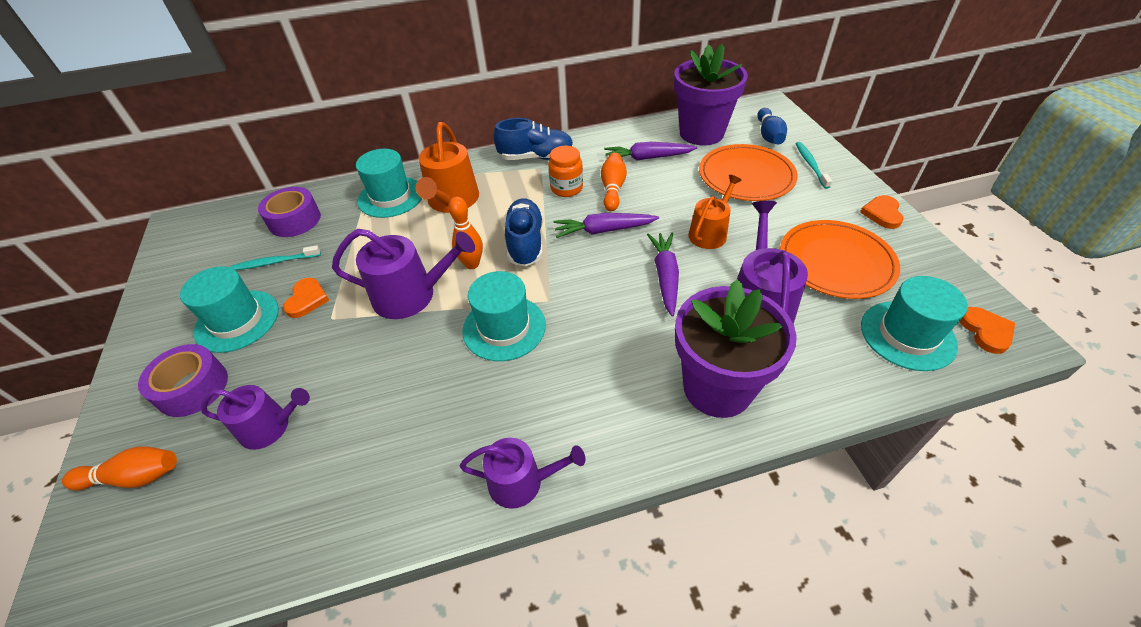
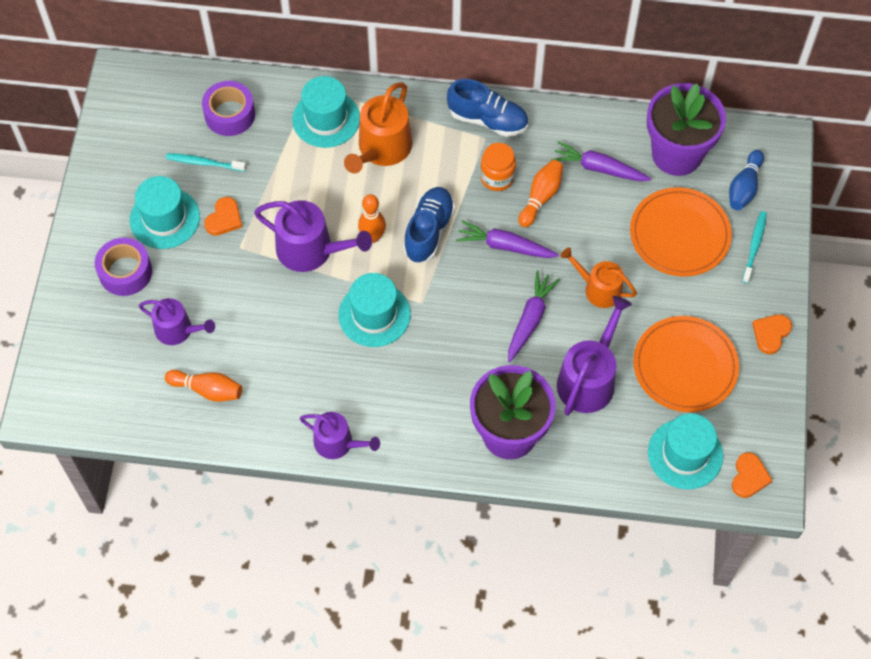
camera: 20 degrees right, 15 degrees up
(134, 477) = (82, 331): orange bowling pin -> orange bowling pin (207, 390)
(710, 233) = (598, 289): orange watering can -> orange watering can turned 120 degrees counterclockwise

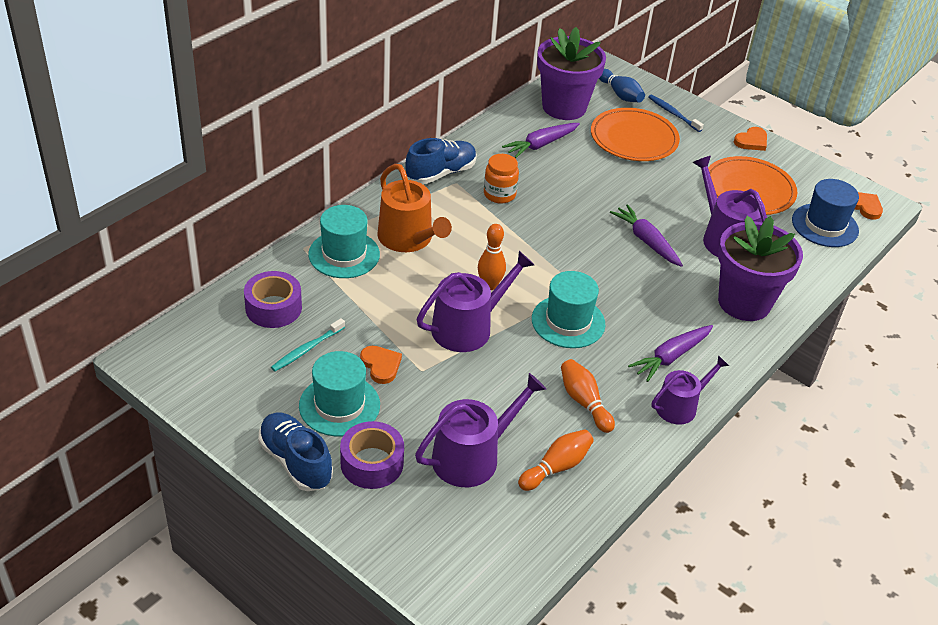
camera: 60 degrees left, 20 degrees down
(178, 330) = (472, 456): purple watering can -> purple watering can, size x1.53
(429, 231) = (514, 252): blue shoe -> blue shoe (296, 461)
(505, 246) = (567, 221): purple carrot -> purple carrot (671, 357)
(540, 197) = (539, 183): orange bowling pin -> orange bowling pin (584, 402)
(598, 289) = (647, 196): orange watering can -> none
(685, 454) = (825, 225): turquoise hat -> blue hat
(754, 246) = (673, 113): turquoise toothbrush -> blue toothbrush
(771, 334) = (751, 141): orange heart -> orange heart turned 105 degrees counterclockwise

